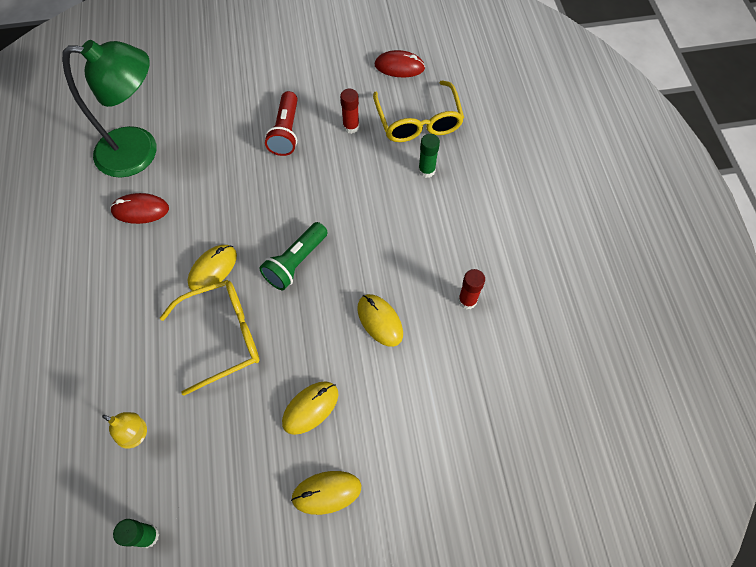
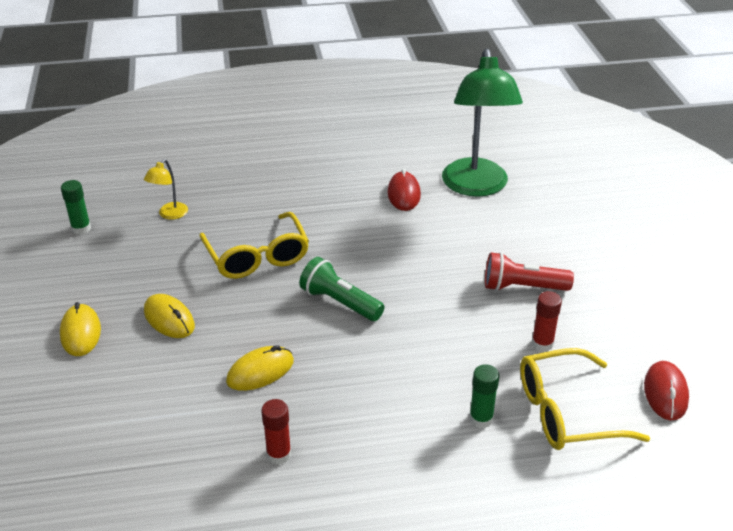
camera: 90 degrees right, 25 degrees down
(213, 269) = (334, 245): yellow mouse -> none

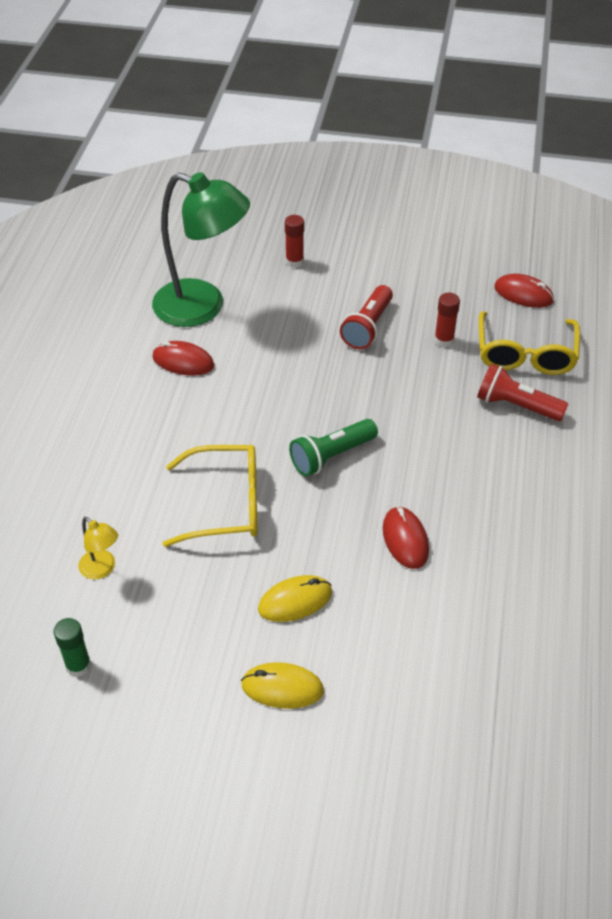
camera: 70 degrees left, 10 degrees up
(260, 371) = (405, 539): yellow mouse -> red mouse
(279, 454) = (516, 549): red glue stick -> red glue stick (294, 261)
(481, 419) = (516, 405): green glue stick -> red flashlight

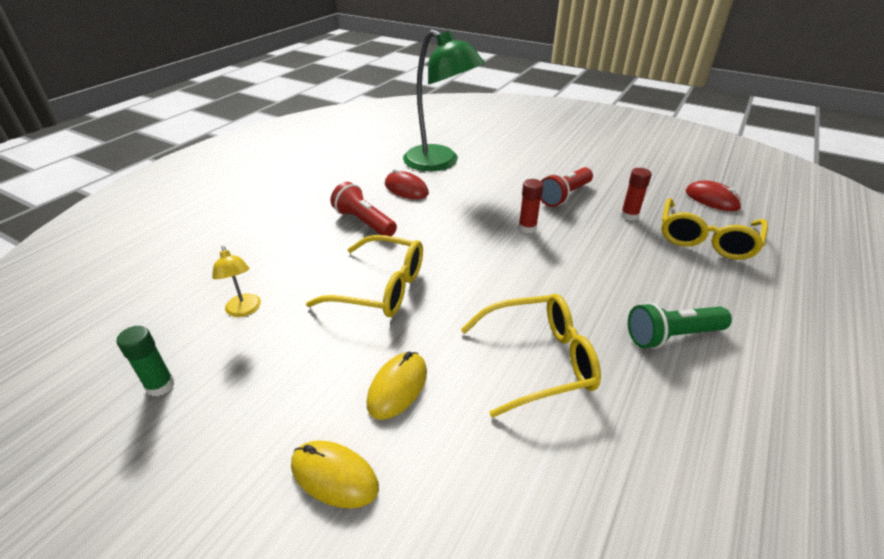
camera: 20 degrees right, 10 degrees down
(294, 261) = (522, 150): red glue stick -> red glue stick (527, 228)
(295, 601) = (397, 387): yellow mouse -> yellow mouse turned 60 degrees counterclockwise
(331, 456) = (494, 274): green flashlight -> green flashlight (672, 336)
(405, 539) = (537, 361): red mouse -> yellow glasses
(516, 405) = (689, 275): red flashlight -> red flashlight (364, 222)

